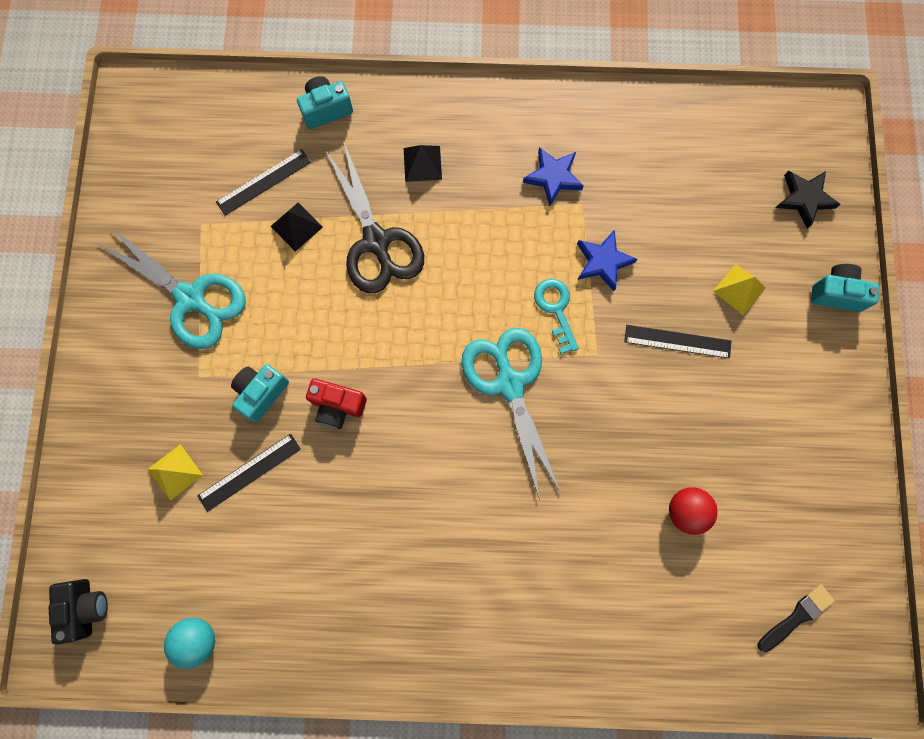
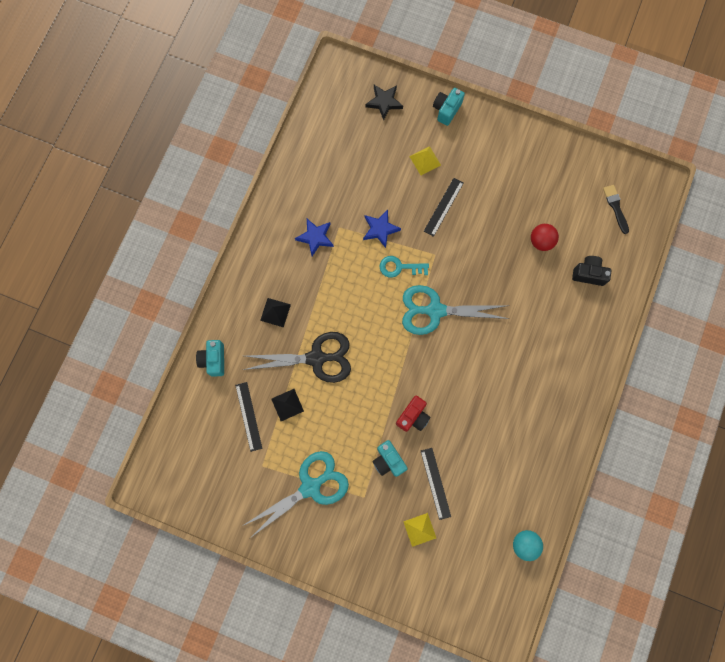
camera: 70 degrees left, 0 degrees up
(86, 607) = (484, 608): black camera -> black camera (588, 274)

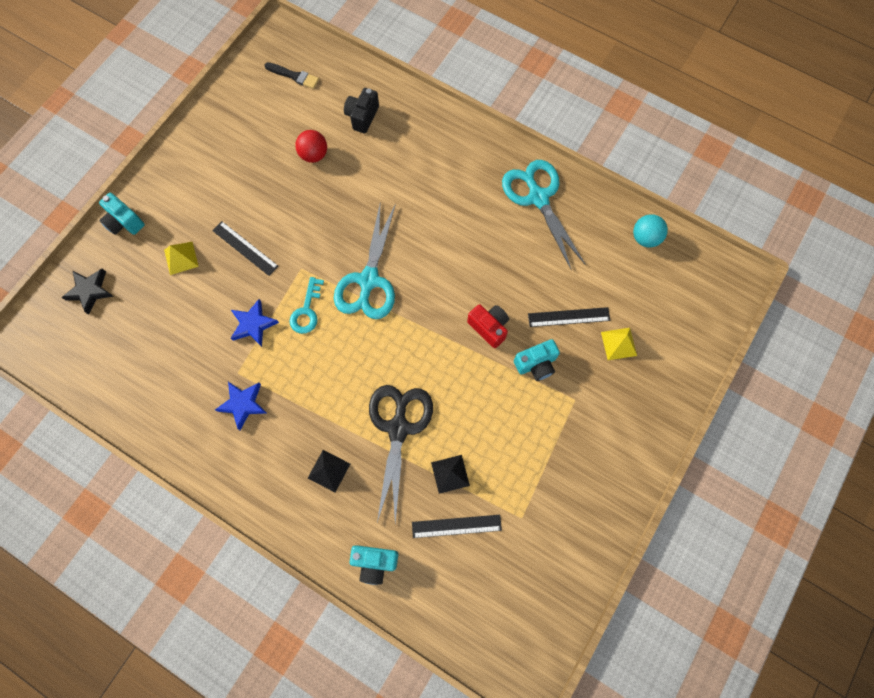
camera: 80 degrees left, 5 degrees down
(310, 487) = (555, 461): turquoise scissors -> turquoise scissors (538, 197)
(615, 207) = (294, 76): black brush -> black brush turned 150 degrees counterclockwise

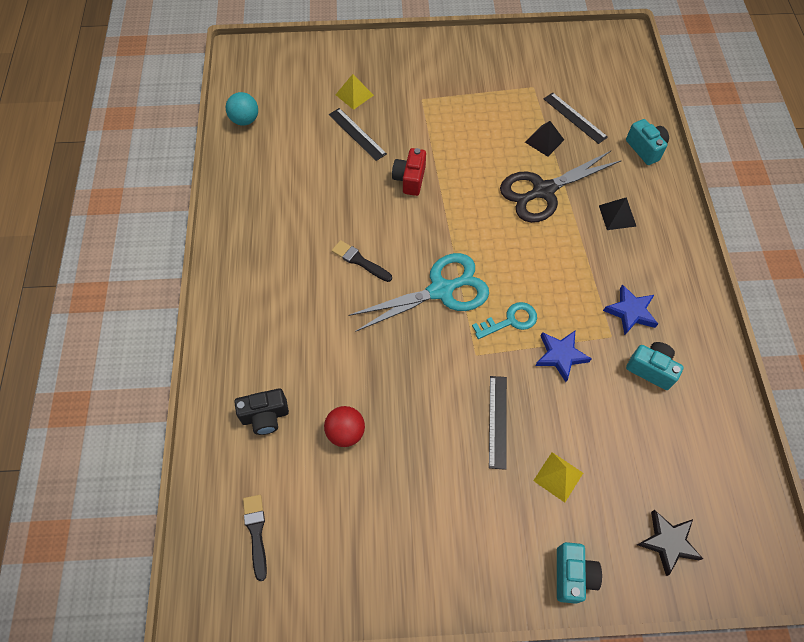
camera: 125 degrees left, 10 degrees down
(437, 241) = (359, 261): none -> black brush
(536, 364) = (414, 134): turquoise camera -> turquoise camera (651, 369)
(538, 197) = (257, 210): turquoise scissors -> none

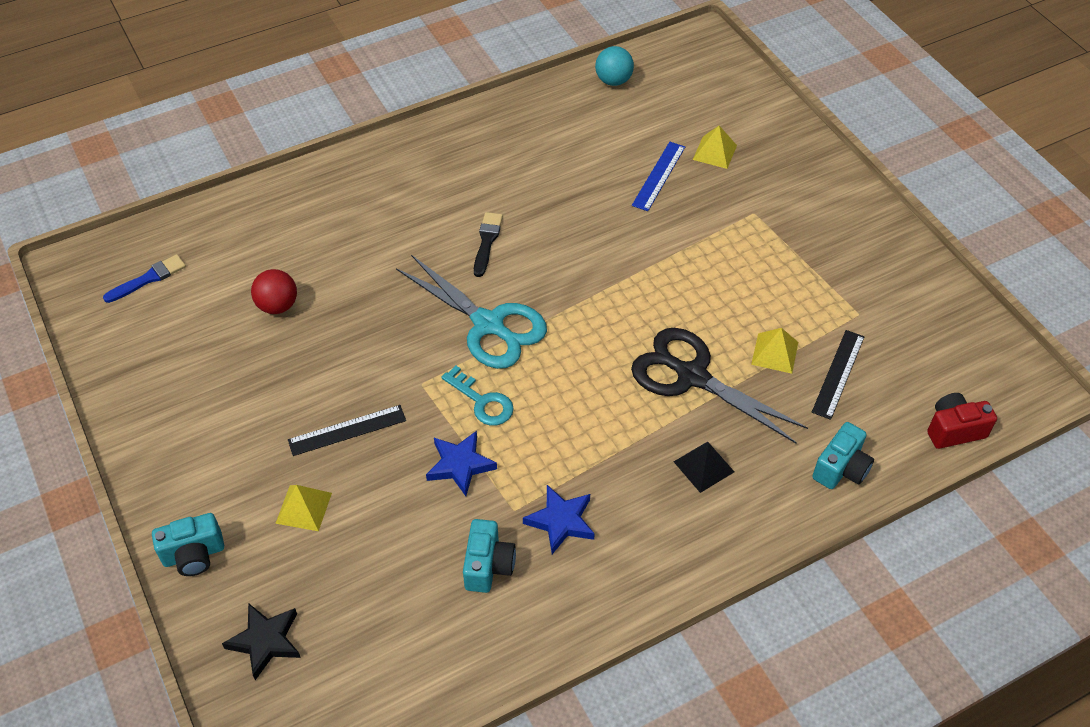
camera: 65 degrees right, 10 degrees down
(256, 532) = (149, 278): black brush -> blue brush
(265, 416) = (268, 238): black camera -> none
(357, 134) = (659, 176): black ruler -> blue ruler
(410, 179) = (625, 244): red camera -> red camera (954, 430)
(544, 141) = (775, 353): black pyramid -> yellow pyramid

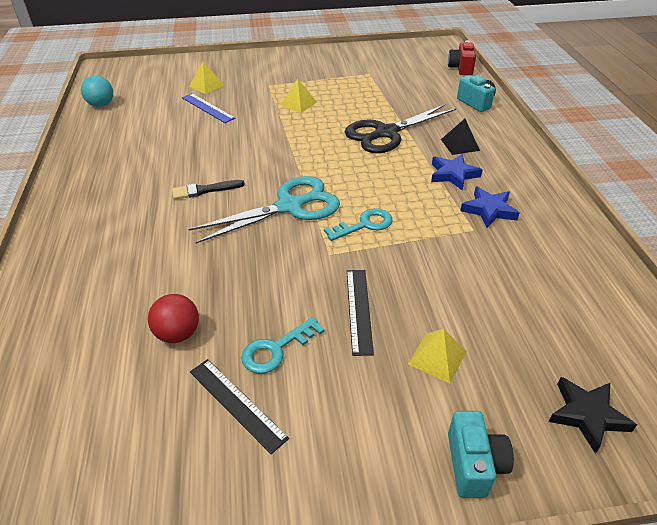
camera: 70 degrees left, 10 degrees down
(149, 278) = (46, 451): blue brush -> none
(279, 381) = (276, 349): none -> turquoise key
(460, 465) = (422, 249): blue star -> blue star (453, 174)
(487, 241) = (204, 190): black brush -> black brush turned 45 degrees counterclockwise
(488, 565) = (522, 253): turquoise camera -> none
(775, 353) = (383, 103): yellow pyramid -> yellow pyramid (298, 103)
(838, 374) = (408, 88): black ruler -> black ruler (237, 403)

